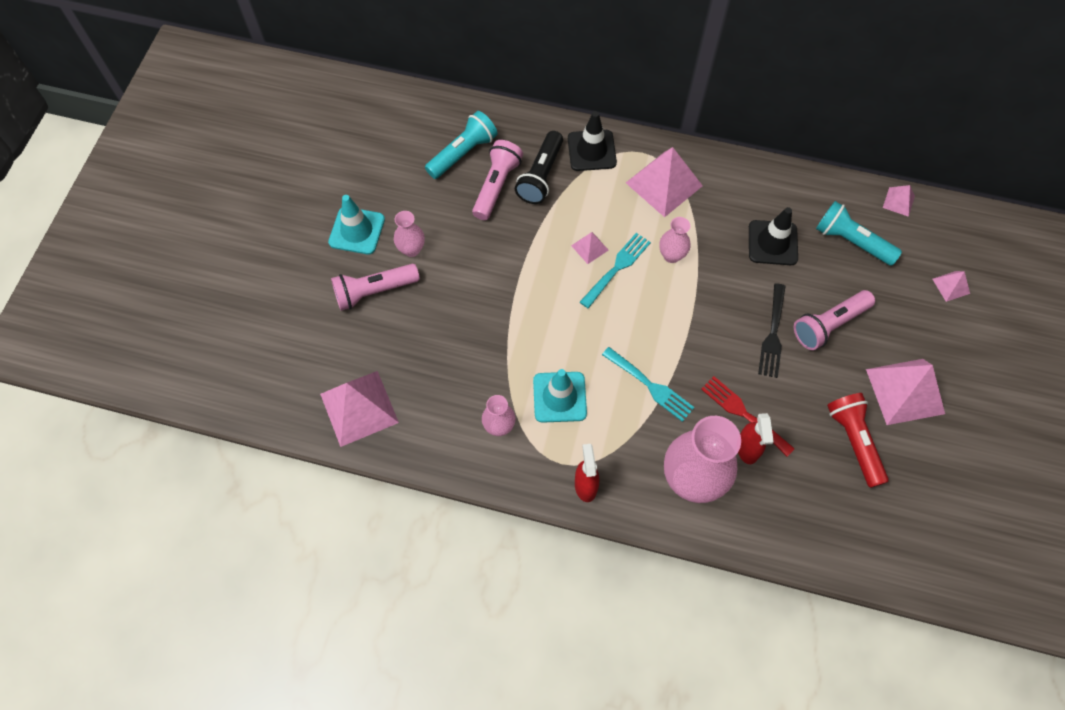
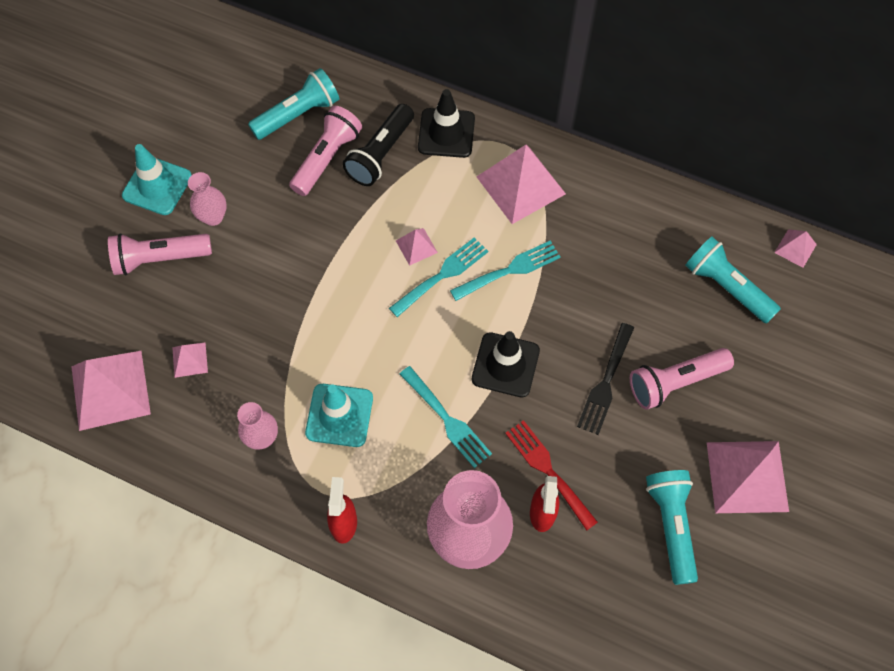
camera: 10 degrees right, 0 degrees up
(671, 255) = (509, 270): pink vase -> turquoise fork
(772, 243) = (632, 274): black traffic cone -> black traffic cone (505, 365)
(853, 441) = (671, 525): red flashlight -> turquoise flashlight
(951, 286) = (834, 359): pink pyramid -> pink pyramid (190, 359)

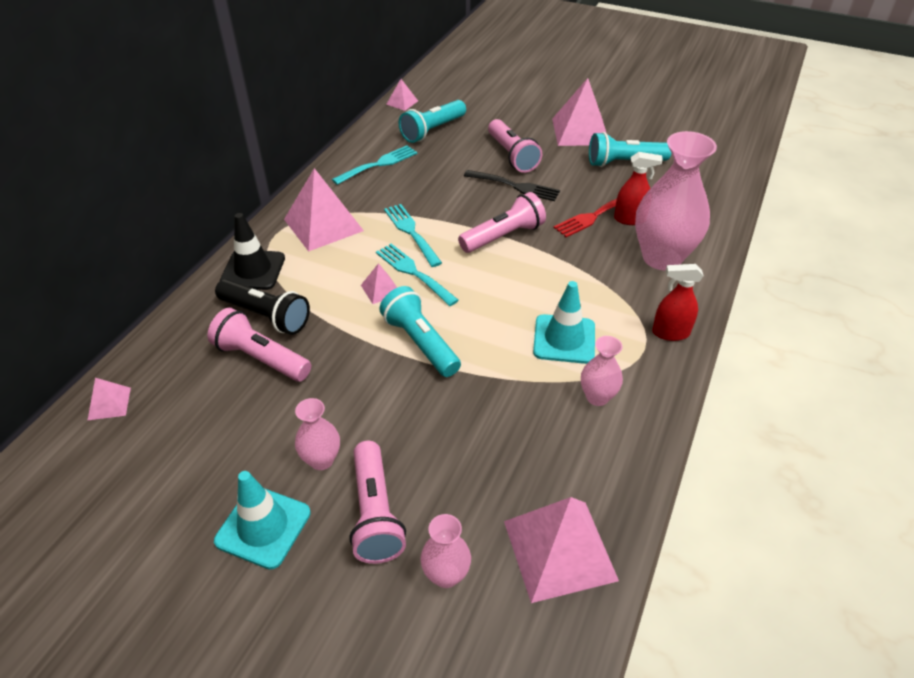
camera: 90 degrees left, 20 degrees down
(101, 309) = (446, 575): none -> pink vase
(190, 359) = (513, 468): pink pyramid -> pink pyramid (109, 403)
(298, 114) = (192, 386): turquoise flashlight -> turquoise flashlight (420, 343)
(446, 419) = (558, 270): turquoise fork -> turquoise fork (378, 164)
(505, 365) = (503, 236): black traffic cone -> pink flashlight

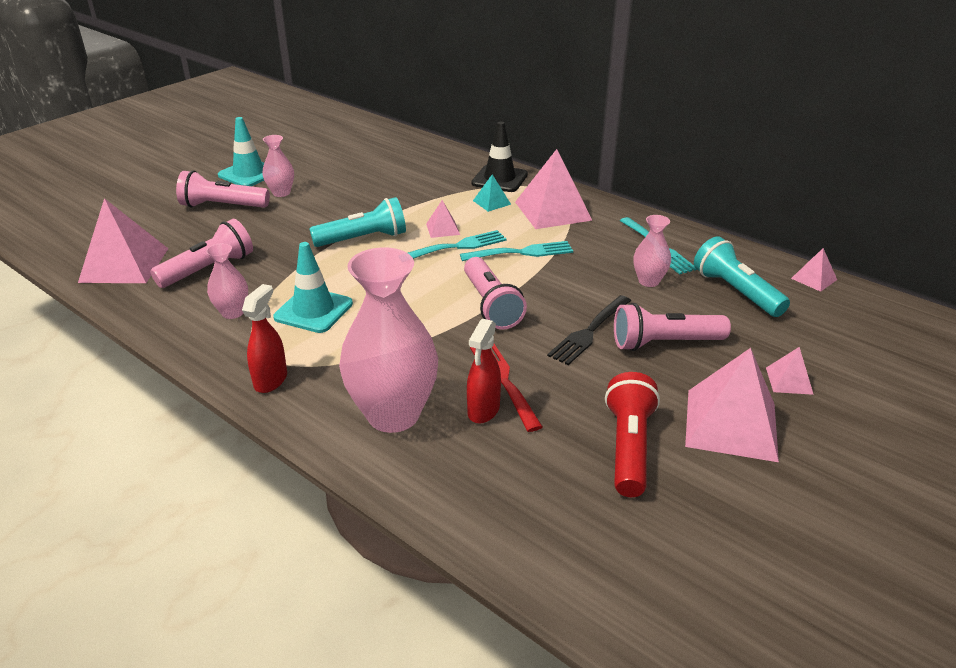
camera: 105 degrees right, 10 degrees down
(109, 403) = (387, 135): pink pyramid -> pink pyramid (789, 380)
(261, 358) = (393, 178): pink flashlight -> pink flashlight (209, 269)
(266, 316) = (438, 182): black flashlight -> none
(312, 266) = (491, 202): none -> turquoise pyramid
(446, 575) = (155, 223): pink vase -> pink vase (648, 281)
(624, 163) = (628, 447): turquoise flashlight -> red flashlight

